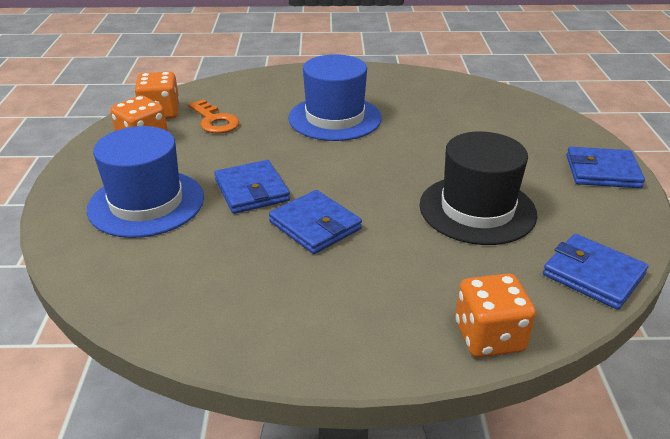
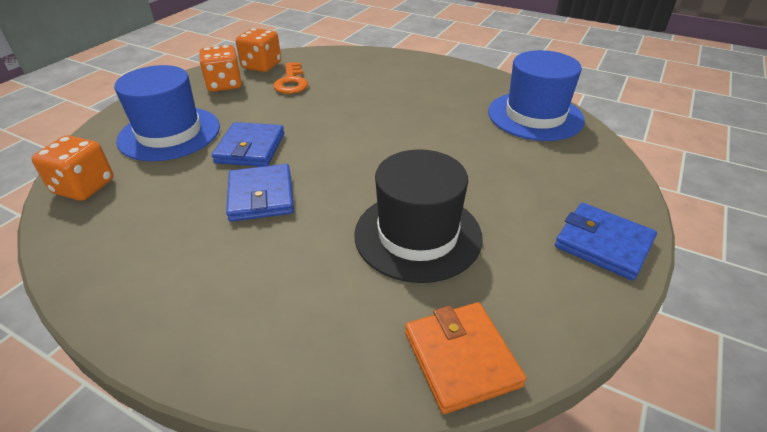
camera: 30 degrees right, 5 degrees up
(335, 118) = (387, 105): blue hat -> blue hat (535, 116)
(489, 337) = (278, 374): orange dice -> orange dice (84, 187)
(593, 275) = (461, 358): blue wallet -> orange wallet

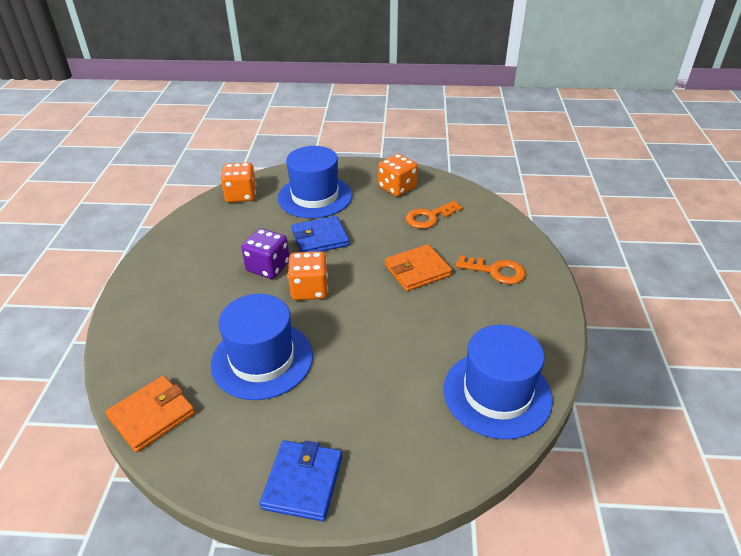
camera: 65 degrees right, 0 degrees up
(261, 66) = (443, 191): orange dice -> orange dice (309, 289)
(261, 196) = (268, 267): blue wallet -> purple dice
(360, 108) = (417, 270): none -> orange wallet
(396, 76) = (496, 271): none -> orange key
(418, 235) = (262, 359): black hat -> blue hat

